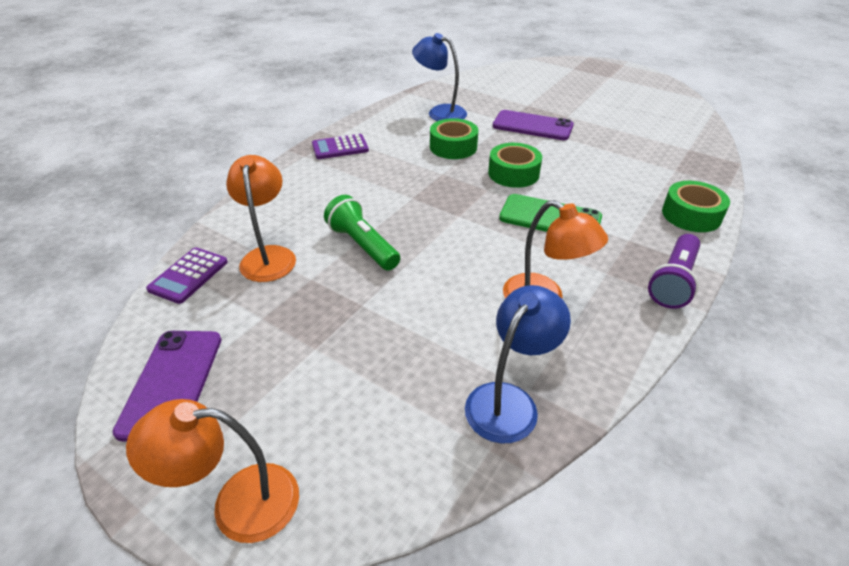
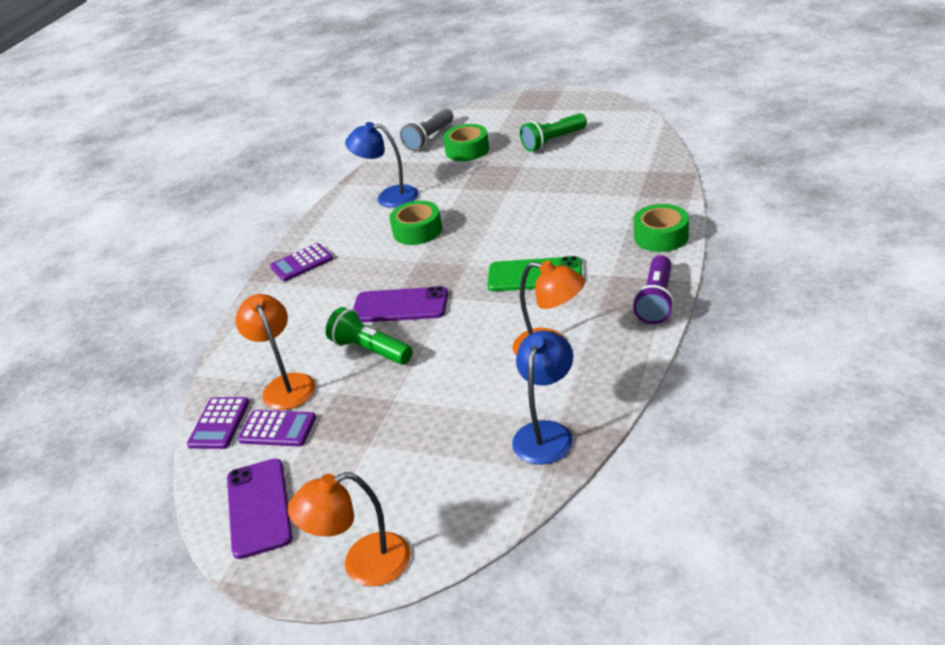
camera: 10 degrees left, 5 degrees down
(237, 299) = (277, 429): none -> purple calculator
(493, 75) = (429, 138): none -> grey flashlight
(513, 173) = (487, 242): green tape -> green tape (467, 150)
(532, 126) = (489, 187): purple phone -> purple phone (400, 306)
(603, 102) = (553, 141): none -> green flashlight

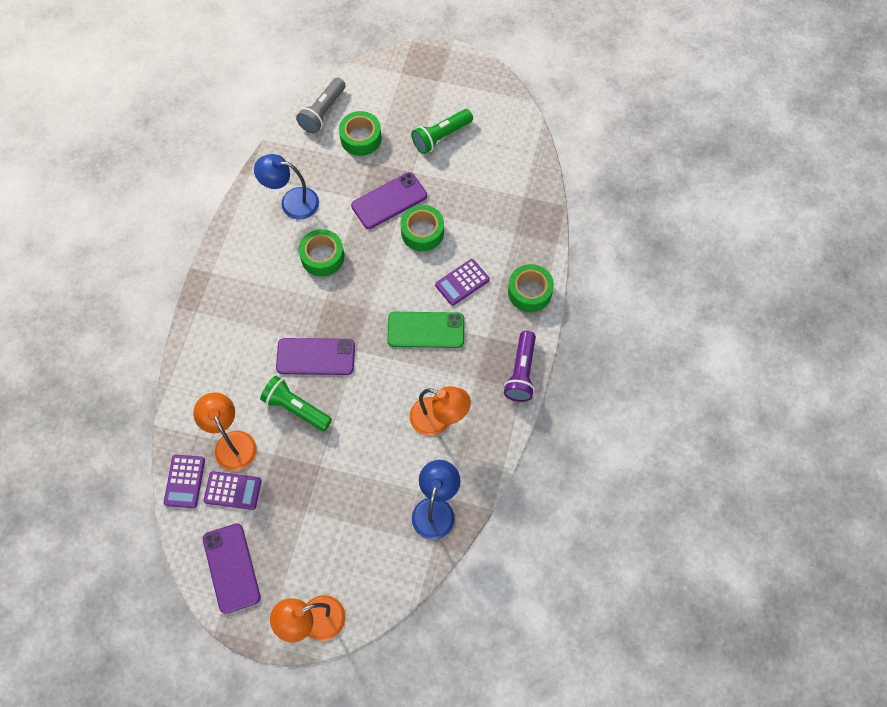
camera: 10 degrees left, 30 degrees up
(302, 263) = (222, 290): purple calculator -> purple calculator (462, 282)
(495, 187) = (389, 201): none -> purple phone
(532, 204) = (422, 232): none -> green tape

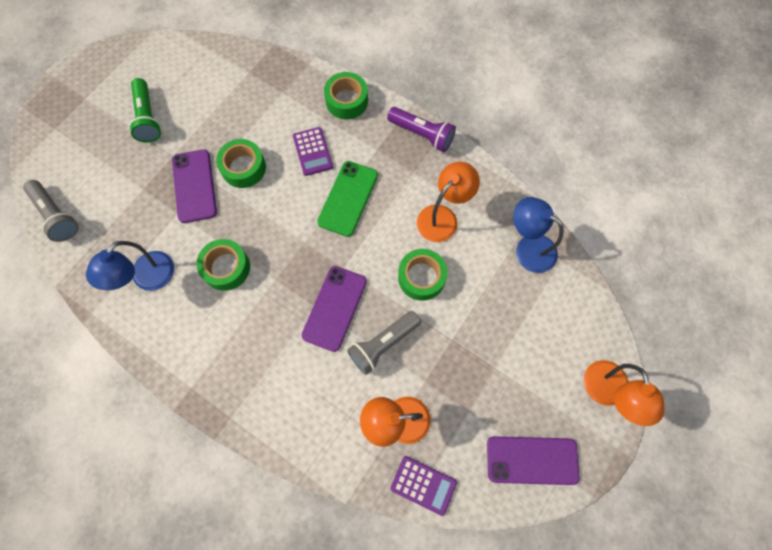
camera: 70 degrees left, 5 degrees up
(233, 490) = (450, 435): purple calculator -> none
(296, 408) = (383, 344): green flashlight -> grey flashlight
(361, 138) = (108, 189): green tape -> green tape (421, 277)

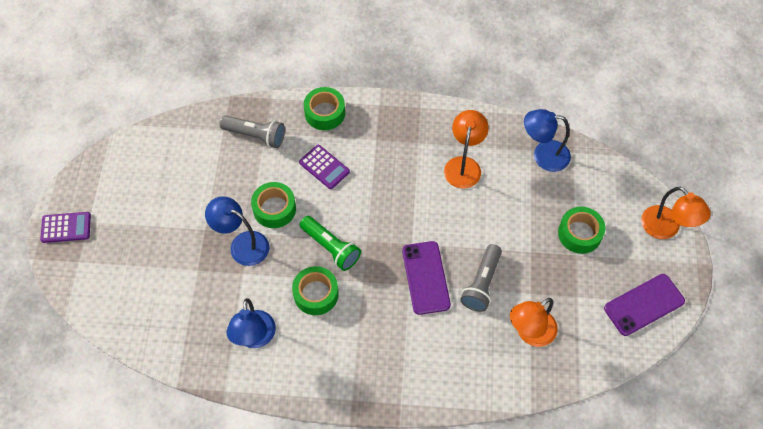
camera: 30 degrees left, 10 degrees down
(56, 216) = (135, 331): grey flashlight -> grey flashlight (255, 136)
(148, 118) = (160, 210): green flashlight -> green flashlight (331, 248)
(194, 186) = (242, 244): purple phone -> blue lamp
(348, 198) = (379, 189): green phone -> none
(421, 277) = (477, 219): green tape -> green tape (579, 234)
(422, 134) = (405, 110): purple flashlight -> none
(423, 485) = (579, 366): purple calculator -> purple calculator (66, 227)

